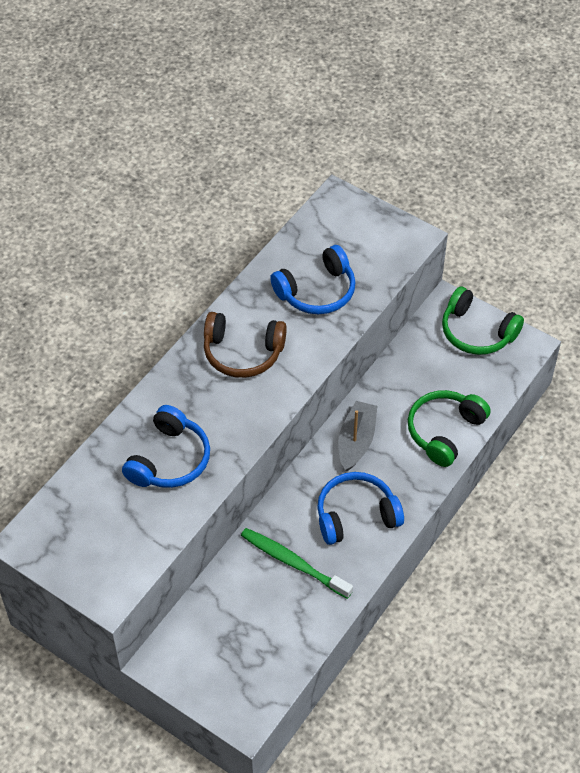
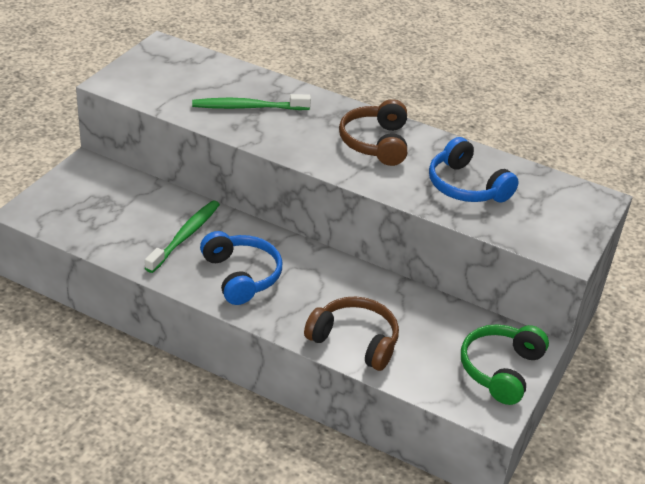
camera: 80 degrees right, 15 degrees down
(170, 460) = (248, 107): blue headphones -> green toothbrush
(356, 441) = (330, 275): grey boat -> none
(444, 431) = (355, 341): green headphones -> brown headphones

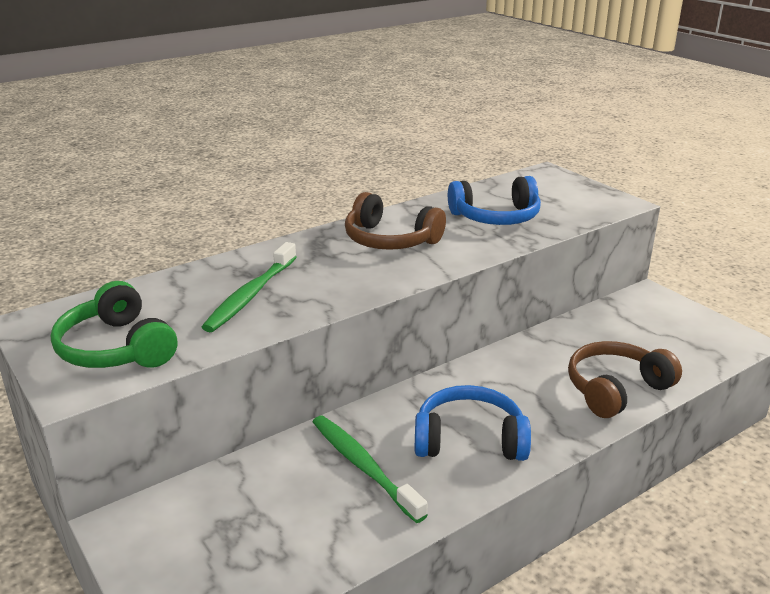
camera: 60 degrees left, 10 degrees down
(500, 369) = (679, 319): green headphones -> green headphones (116, 348)

